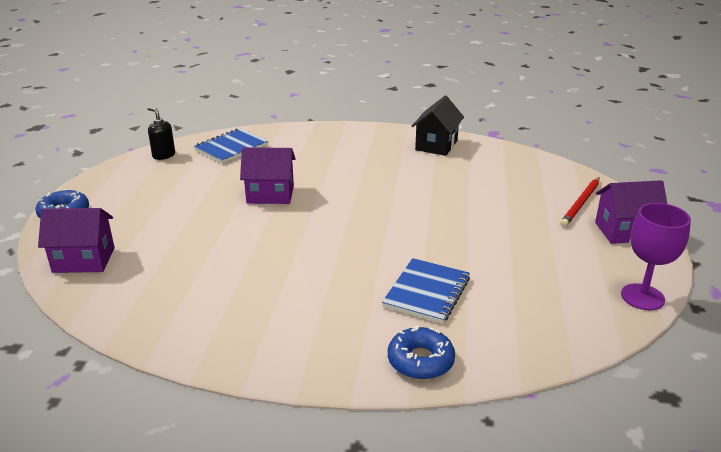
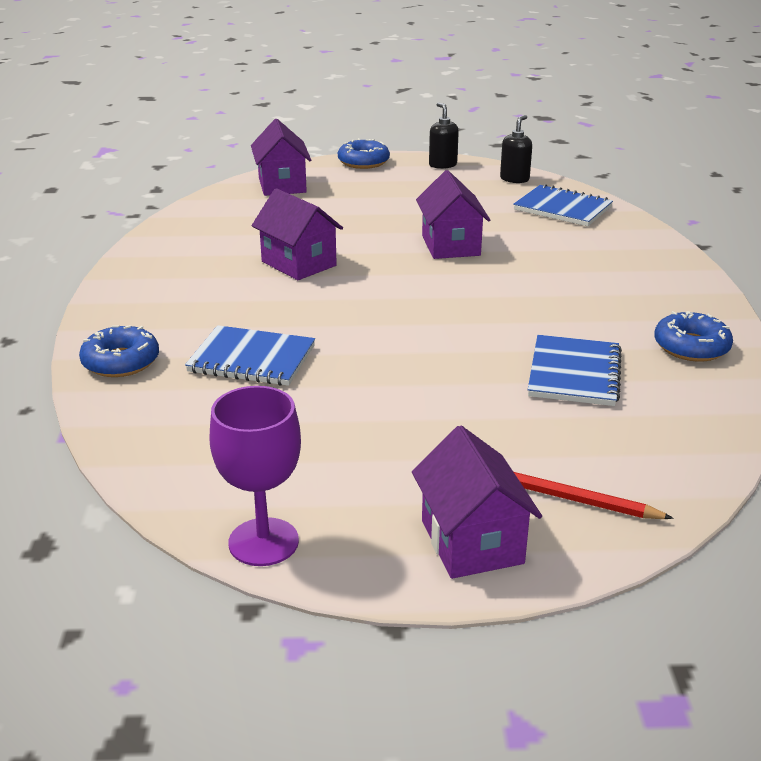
camera: 80 degrees right, 0 degrees up
(107, 178) = (442, 165): none -> black soap dispenser
(269, 262) = (299, 263): none -> purple house
(436, 145) = (691, 347): black house -> blue donut
(461, 180) = (574, 373): none -> blue notebook

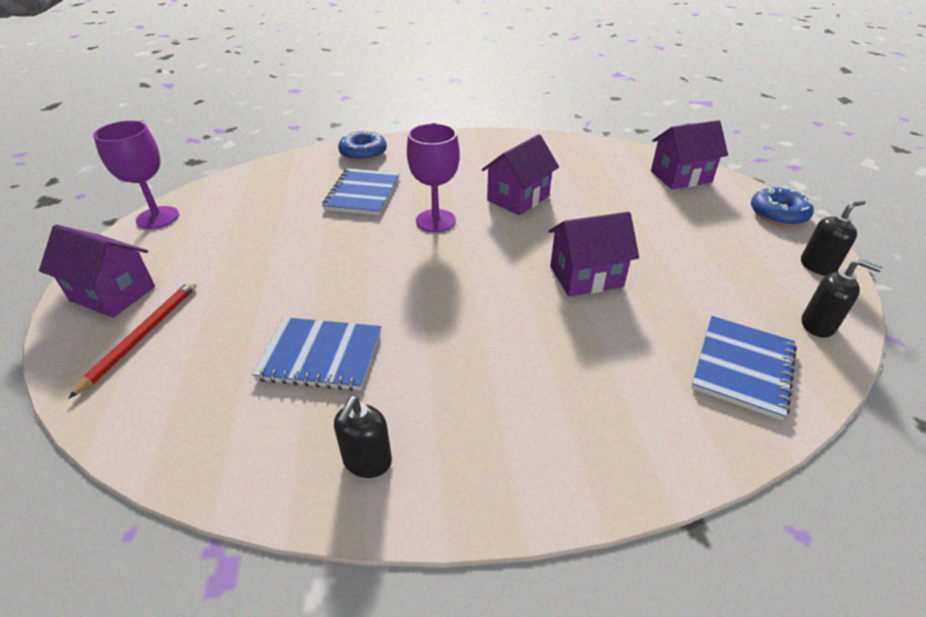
camera: 85 degrees right, 10 degrees up
(335, 311) = (435, 221): none -> purple goblet
(471, 542) = (113, 293): purple house -> purple house turned 45 degrees clockwise
(691, 347) = (367, 461): blue donut -> black soap dispenser

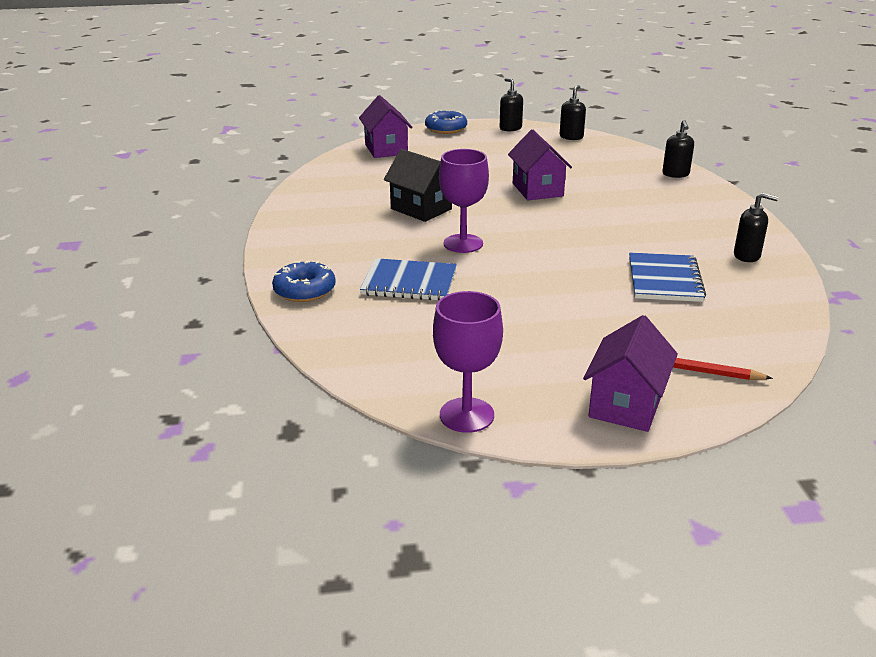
camera: 90 degrees left, 10 degrees down
(518, 198) = (421, 209): purple house -> black house
(692, 436) = (675, 174): none -> black soap dispenser
(742, 367) = (616, 158): blue notebook -> none

